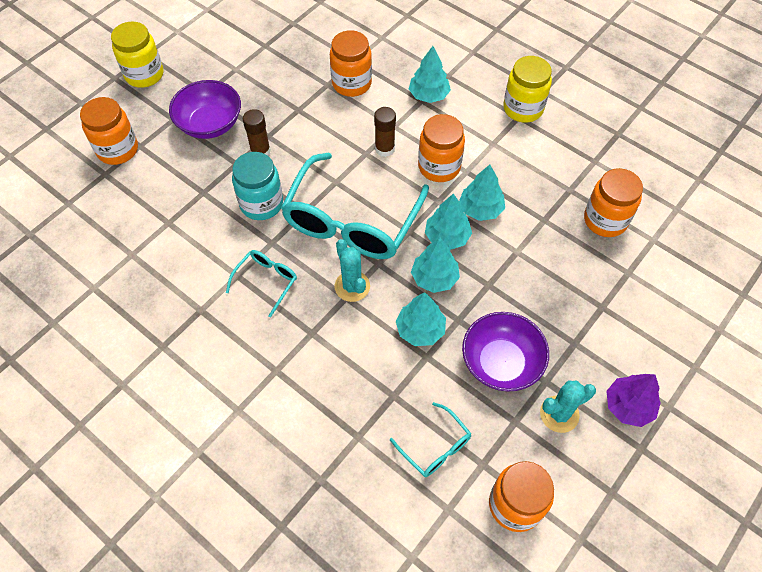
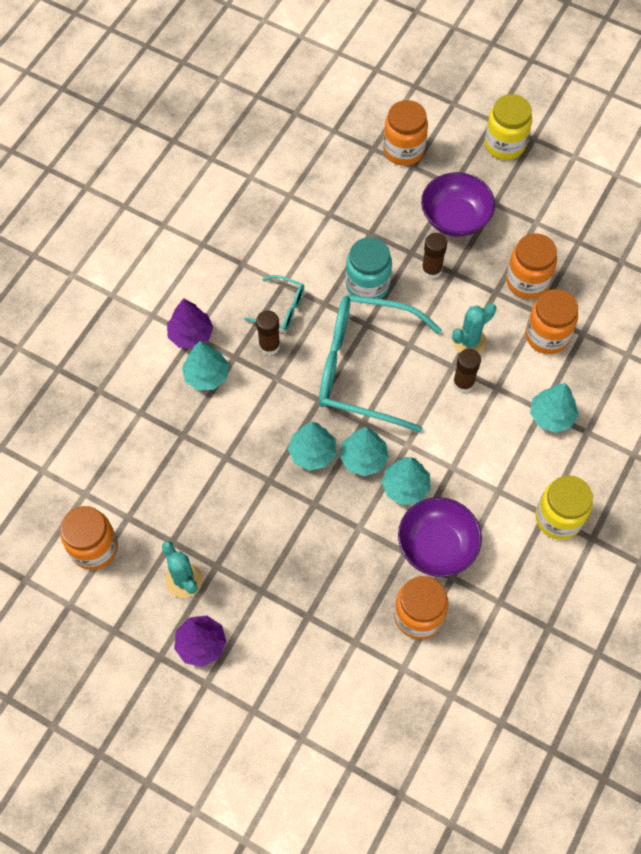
camera: 80 degrees right, 5 degrees up
(274, 372) = (191, 335): none -> purple tree
(307, 298) = (269, 346): none -> brown glue stick
(352, 286) = (289, 381): turquoise cactus -> turquoise cactus (469, 341)
(420, 330) = (253, 448): turquoise tree -> turquoise tree (206, 375)
(435, 446) = (139, 476): turquoise glasses -> none
(439, 167) = (452, 439): orange jar -> orange jar (527, 281)
(501, 363) = (229, 523): purple bowl -> purple bowl (437, 546)

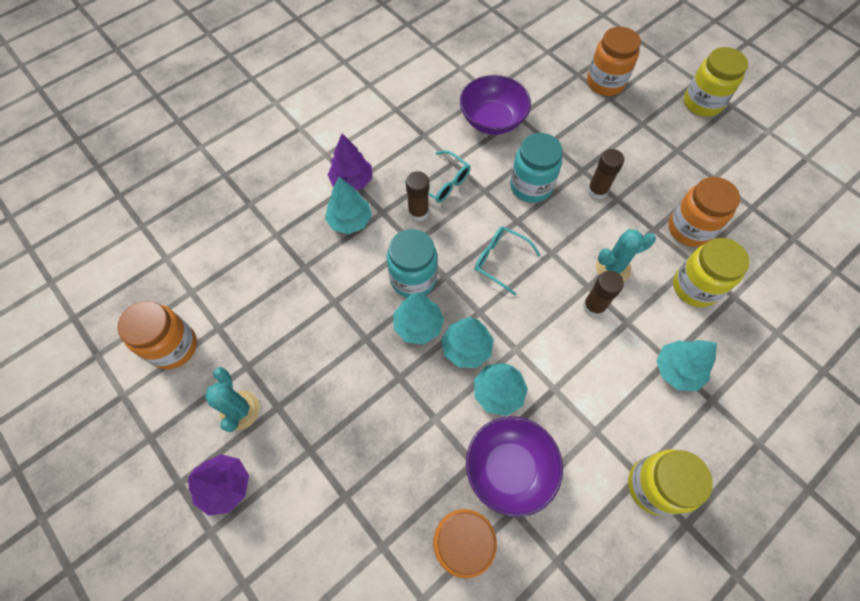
camera: 20 degrees right, 0 degrees up
(290, 411) = (413, 278): none -> turquoise jar
(365, 368) = (500, 261): turquoise glasses -> turquoise glasses, size x0.45
(455, 218) = (635, 152): purple bowl -> purple bowl (492, 120)
(547, 336) = (695, 287): orange jar -> yellow jar

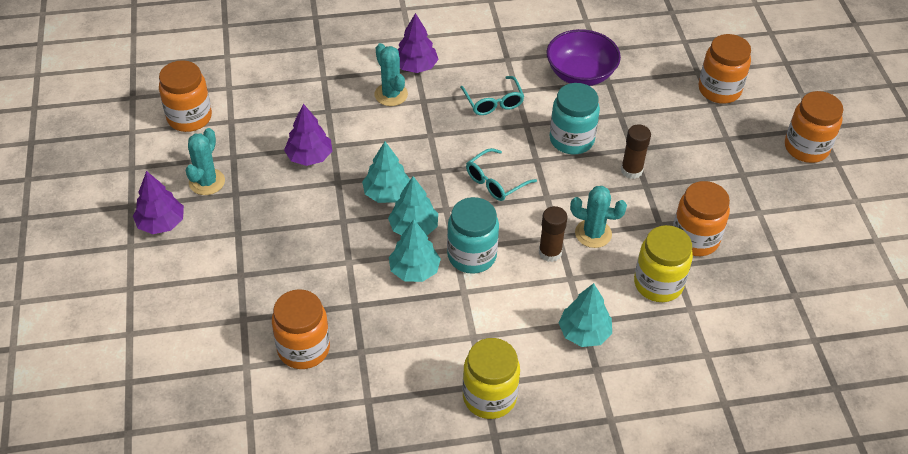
camera: 30 degrees right, 15 degrees down
(321, 326) = (309, 157): none -> purple tree
(350, 220) = (391, 94): turquoise tree -> turquoise cactus
(413, 278) = (410, 159): turquoise jar -> turquoise jar (472, 256)
(418, 212) = (454, 114): brown glue stick -> none
(500, 261) = (495, 181): turquoise glasses -> turquoise glasses turned 105 degrees counterclockwise
(509, 469) = (380, 323): purple bowl -> none
(702, 103) = (806, 148): yellow jar -> orange jar

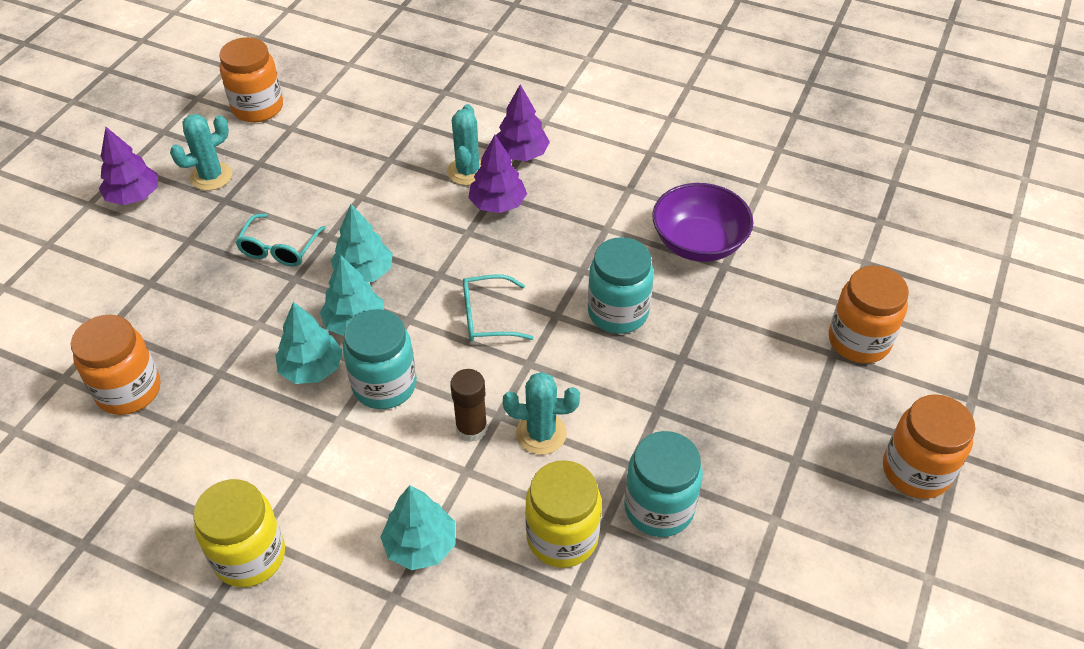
camera: 35 degrees right, 0 degrees up
(309, 157) = (327, 197): purple tree -> purple tree (497, 204)
(493, 102) = (568, 228): turquoise glasses -> turquoise glasses (279, 248)
(593, 234) = (541, 433): turquoise cactus -> turquoise cactus turned 45 degrees counterclockwise
(631, 170) = (656, 383): brown glue stick -> none
(695, 239) = (659, 508): orange jar -> turquoise jar

